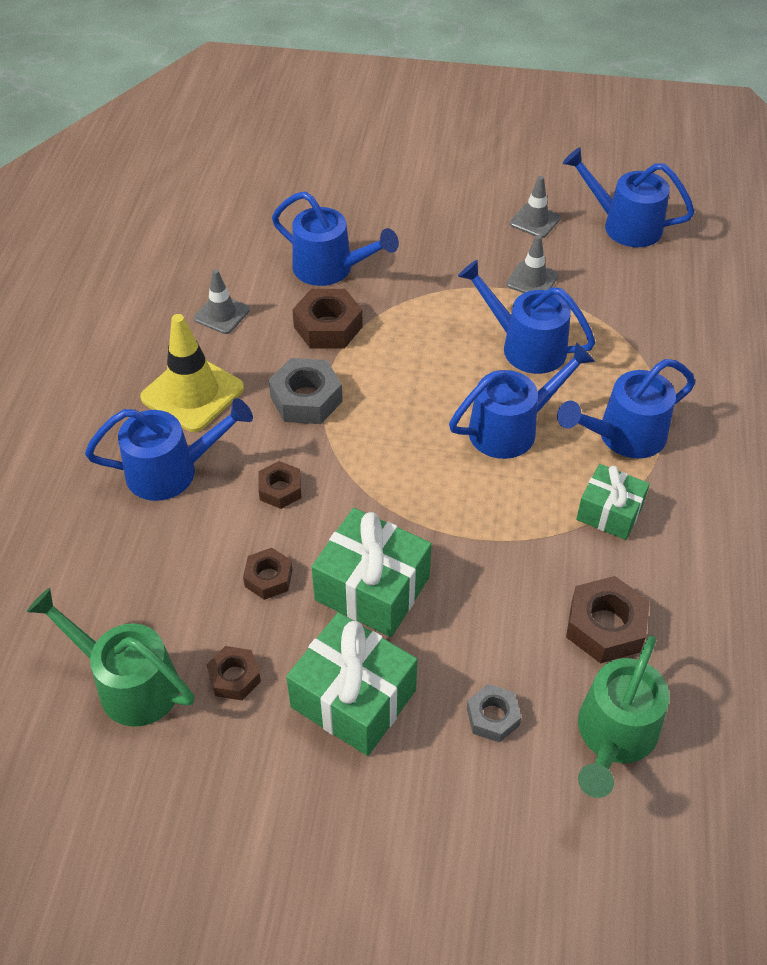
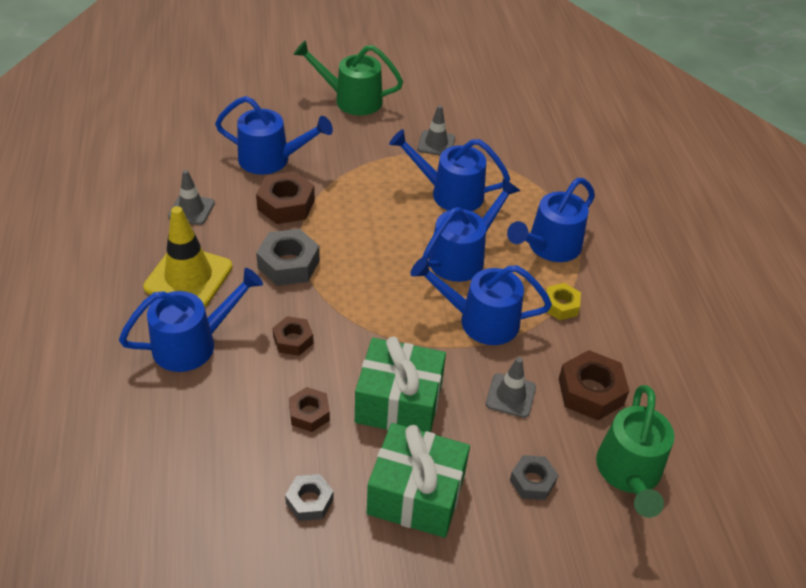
camera: 20 degrees left, 5 degrees down
(128, 683) = (217, 529): green watering can -> green watering can (351, 100)
(234, 677) = (309, 501): brown nut -> grey nut
(535, 221) = (421, 100): grey traffic cone -> grey traffic cone (510, 396)
(609, 512) = (560, 305): green gift -> yellow nut
(623, 225) = (489, 93): blue watering can -> blue watering can (479, 320)

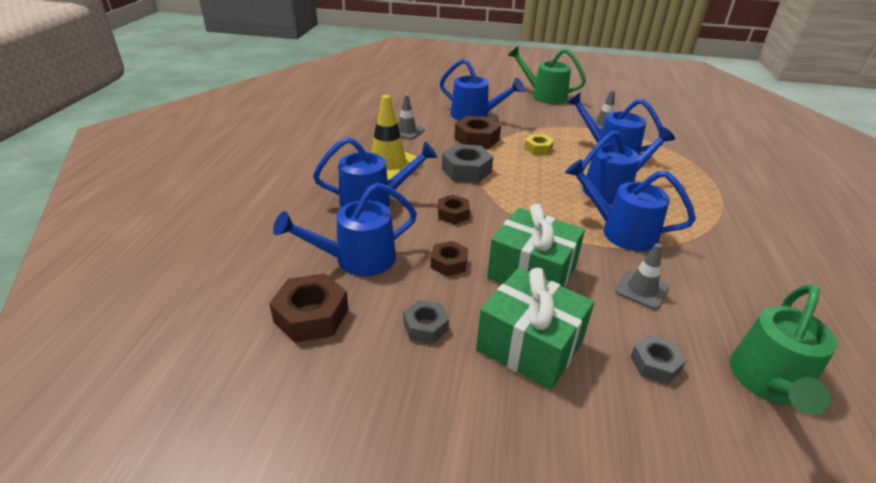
camera: 20 degrees right, 10 degrees down
(549, 247) = (693, 196): blue watering can -> blue watering can (356, 260)
(560, 305) = (701, 235): yellow nut -> yellow nut (538, 149)
(590, 391) = (727, 304): brown nut -> brown nut (311, 315)

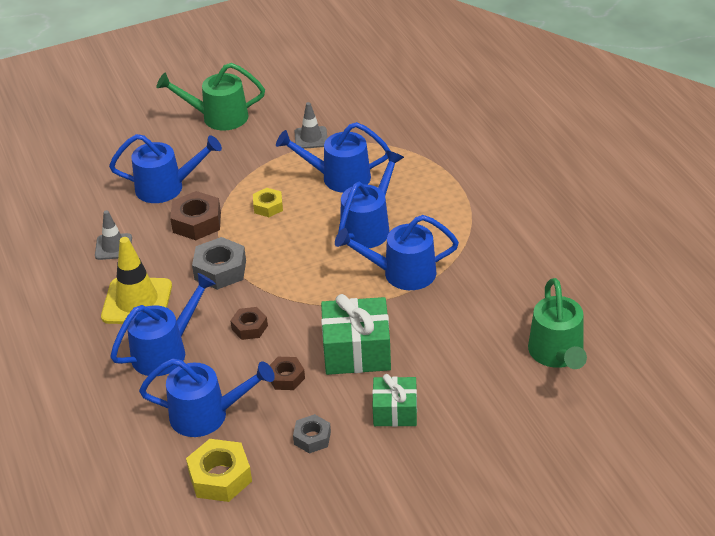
camera: 30 degrees left, 5 degrees up
(311, 315) = (220, 477): brown nut -> yellow nut
(356, 260) = (208, 415): blue watering can -> blue watering can turned 120 degrees counterclockwise
(530, 345) = (395, 411): green gift -> green gift, size x0.63
(642, 290) = (446, 323): grey traffic cone -> none
(655, 364) = (483, 379): grey nut -> none

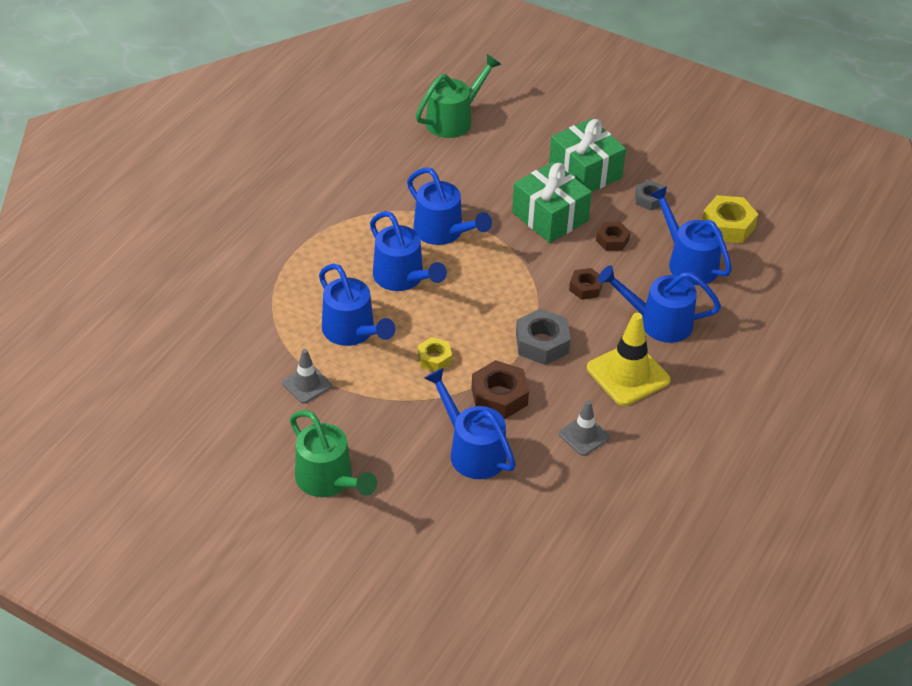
camera: 130 degrees left, 5 degrees up
(369, 226) = (403, 278): blue watering can -> blue watering can turned 120 degrees counterclockwise
(395, 411) = (585, 172): green gift -> green gift, size x1.58

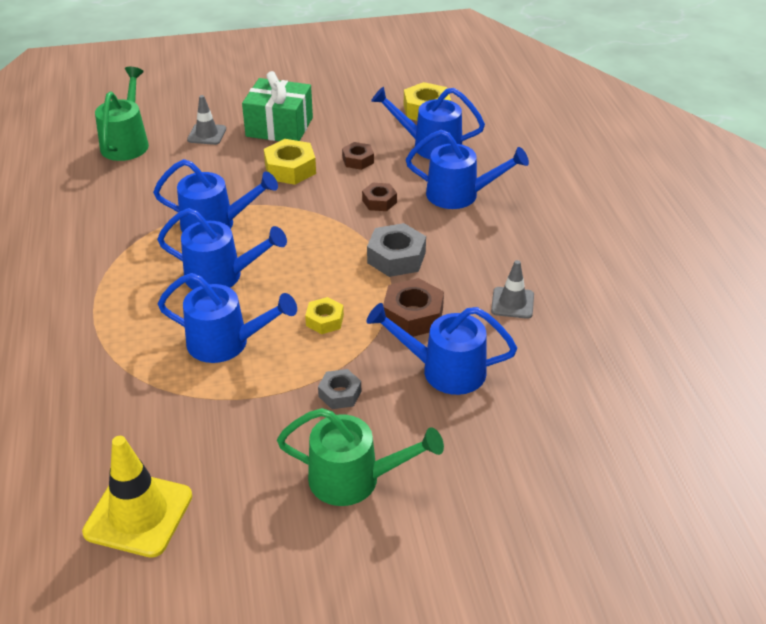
camera: 40 degrees left, 5 degrees down
(307, 384) = (235, 412): grey traffic cone -> grey traffic cone (207, 134)
(550, 217) = (290, 169): green gift -> yellow nut
(628, 374) = (486, 241): yellow traffic cone -> yellow traffic cone (138, 514)
(649, 199) = (350, 121): grey nut -> grey nut (340, 394)
(657, 322) = (460, 195): blue watering can -> blue watering can turned 135 degrees counterclockwise

